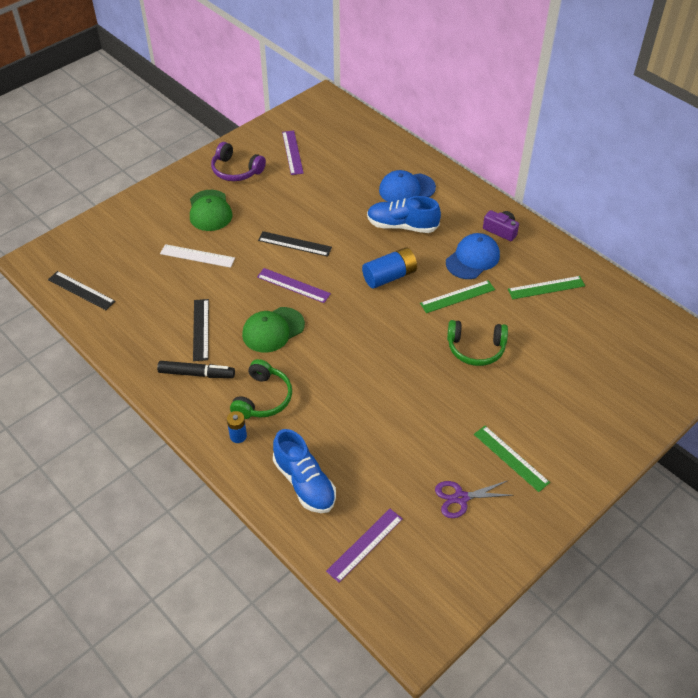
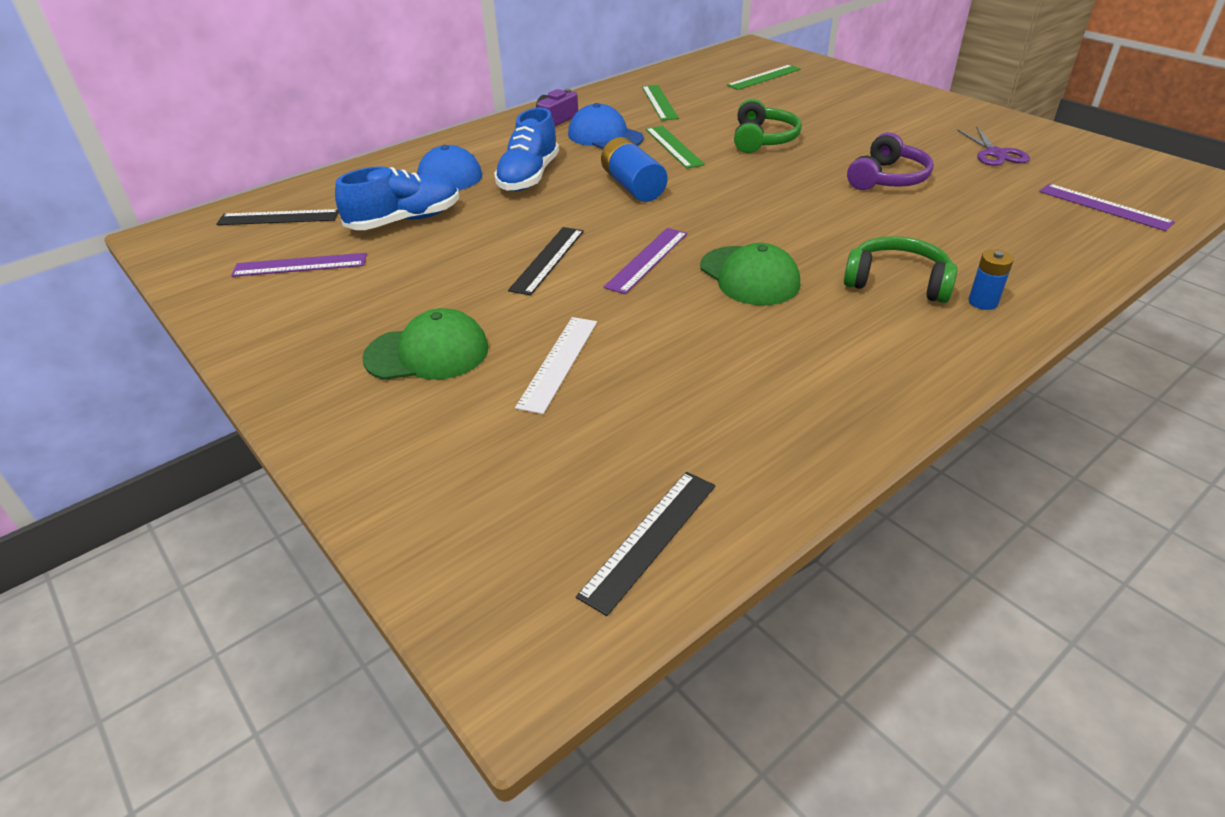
camera: 85 degrees left, 10 degrees down
(196, 374) = (866, 349): black marker -> none
(201, 329) = (757, 349): black ruler -> black ruler (278, 217)
(236, 170) = (316, 325): purple headphones -> purple headphones (887, 178)
(304, 483) = (1037, 246): blue shoe -> blue shoe (405, 220)
(511, 458) = (923, 128): green ruler -> green ruler (764, 77)

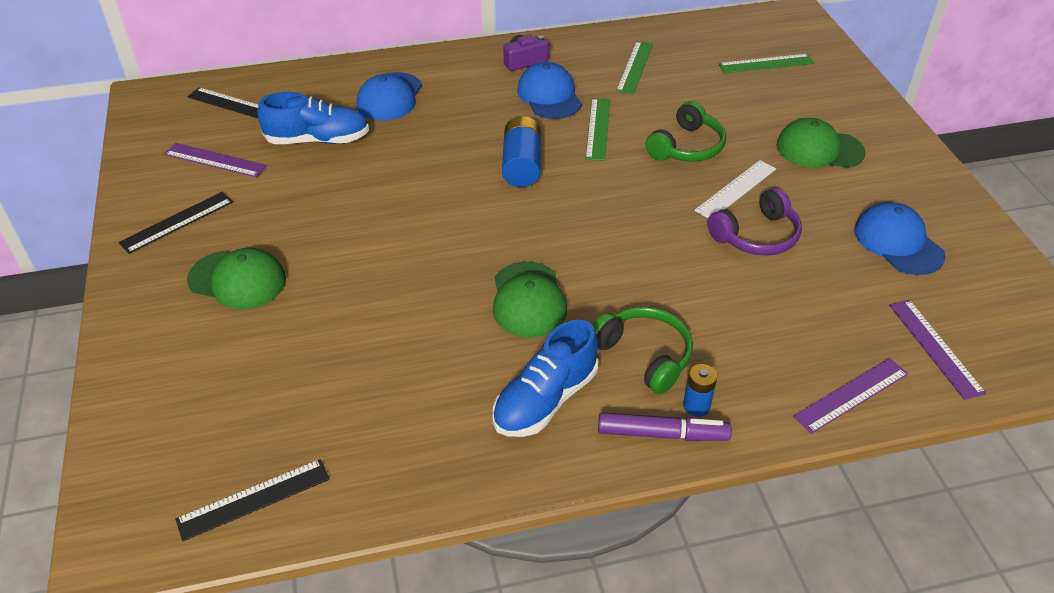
camera: 25 degrees right, 5 degrees up
(528, 177) = (447, 124): blue shoe -> blue shoe (545, 400)
(548, 260) = (389, 222): black ruler -> black ruler (177, 222)
(558, 363) = (316, 326): white ruler -> white ruler (736, 189)
(647, 260) = (464, 251): purple ruler -> purple ruler (851, 395)
(868, 116) = (819, 149): none -> green cap
(981, 331) = (662, 434): none -> purple marker
(995, 154) = (898, 242): purple scissors -> blue cap

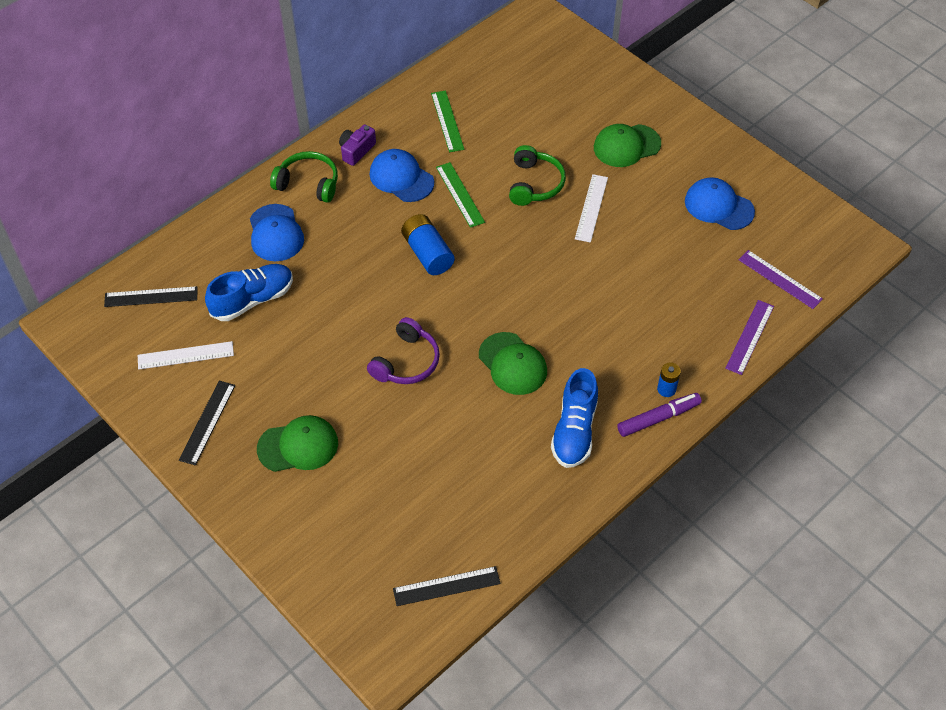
camera: 30 degrees left, 10 degrees up
(215, 160) = (185, 355): purple ruler -> white ruler
(254, 499) = (446, 586): black ruler -> black ruler turned 45 degrees clockwise
(644, 355) = (613, 369): green headphones -> green headphones (308, 184)
(756, 235) = (627, 242): purple headphones -> purple headphones (406, 362)
(766, 64) = (543, 76): green ruler -> none

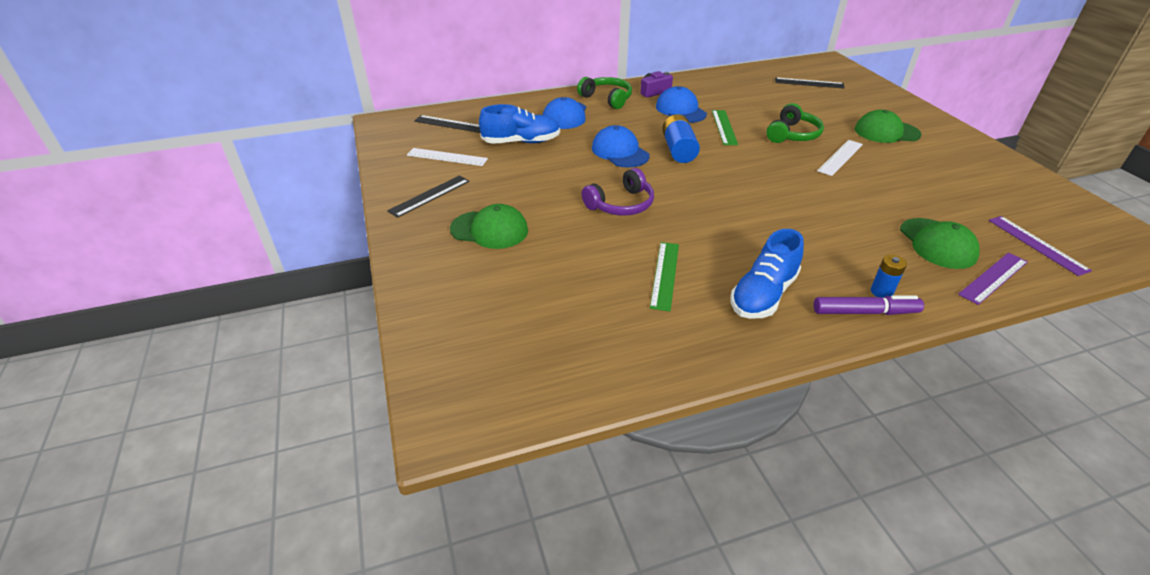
camera: 25 degrees right, 15 degrees down
(446, 586) = (554, 379): black ruler -> black ruler (809, 83)
(447, 121) = (733, 92): green ruler -> green ruler (664, 275)
(512, 364) = (720, 231): green cap -> green cap (937, 243)
(718, 206) = (972, 183): blue cap -> blue cap (620, 152)

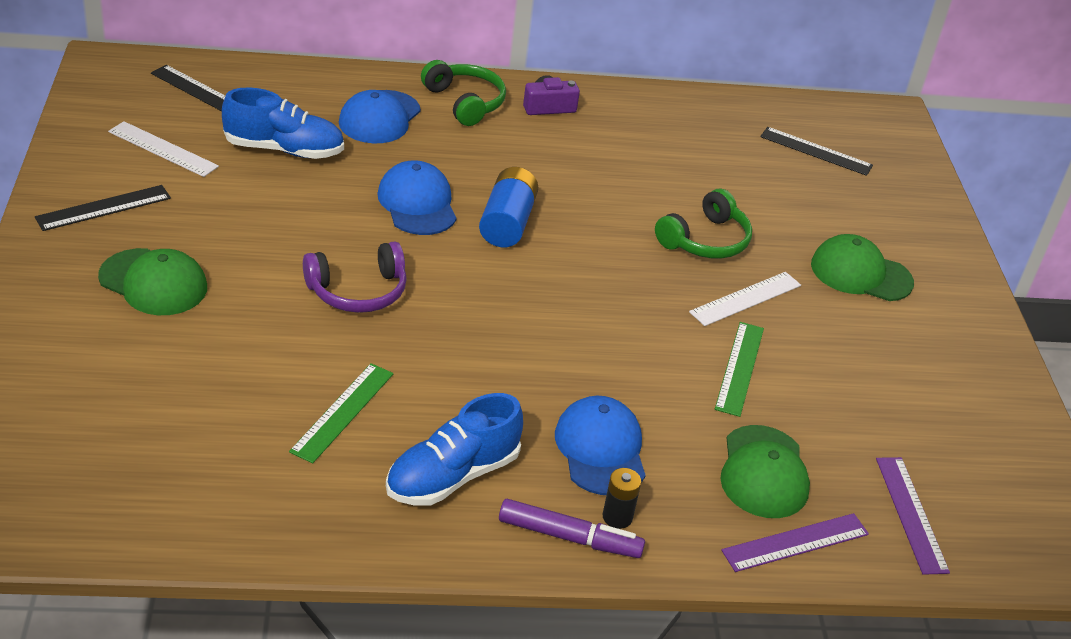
camera: 10 degrees right, 0 degrees up
(680, 110) = (564, 152): blue cap -> blue cap (600, 449)
(724, 127) = (608, 200): green ruler -> green ruler (739, 368)
(881, 292) = (617, 517): blue battery -> black battery

